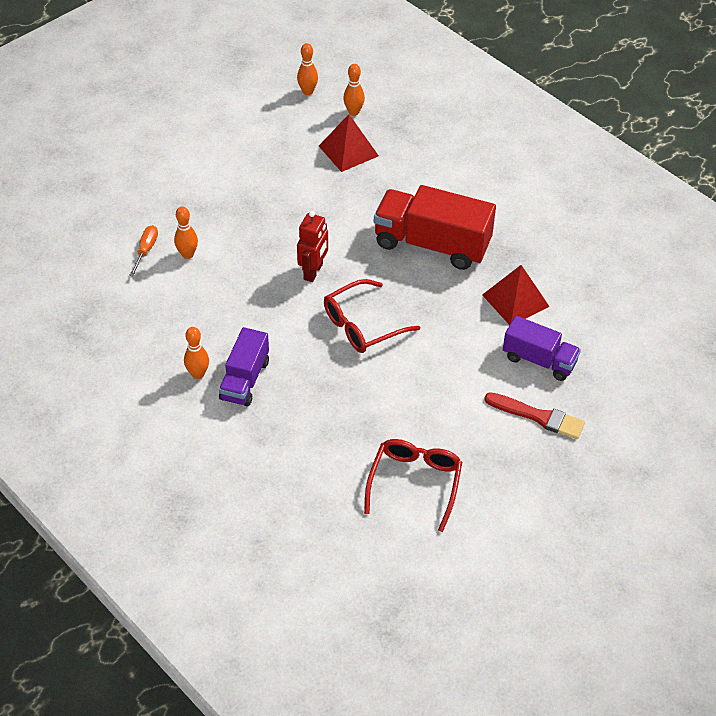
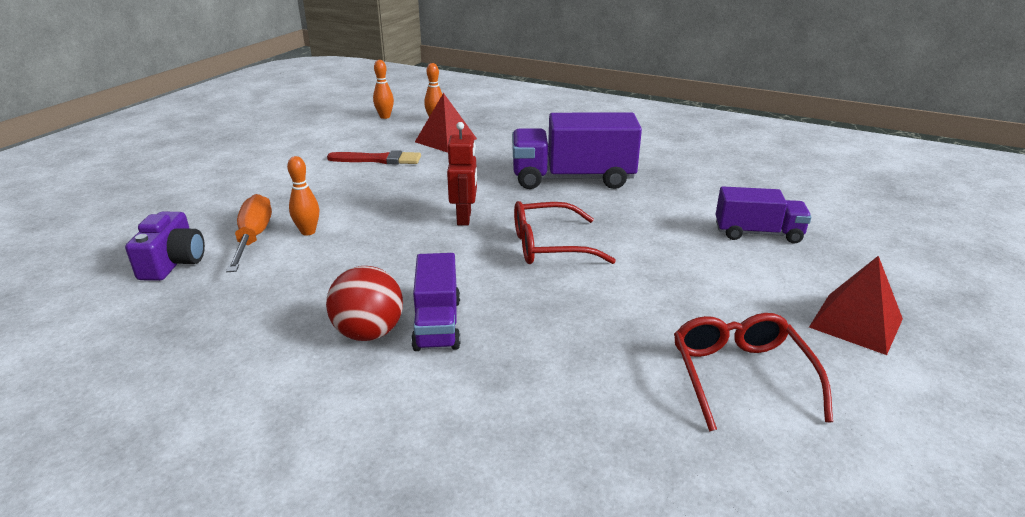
camera: 20 degrees left, 20 degrees down
(85, 263) = (173, 263): none -> purple camera
(146, 250) = (253, 237): orange screwdriver -> orange screwdriver, size x1.63
(198, 374) = (369, 333): orange bowling pin -> red ball
(362, 325) = (549, 246): red glasses -> red glasses turned 45 degrees clockwise
(432, 244) = (572, 179): red truck -> purple truck
(515, 300) = (688, 198): red pyramid -> red pyramid (856, 323)
(538, 416) = (808, 276): red brush -> red brush (378, 160)

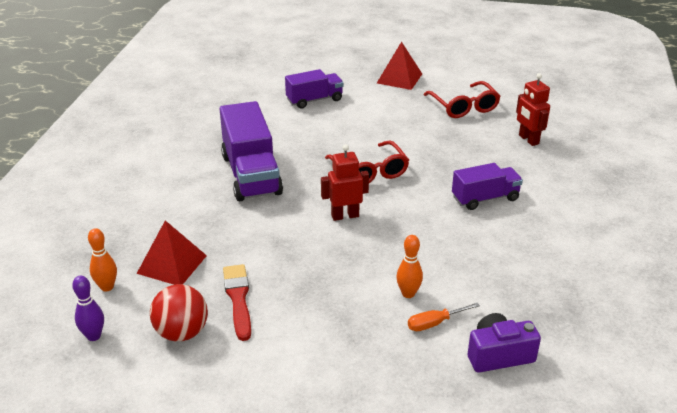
camera: 105 degrees left, 5 degrees up
(253, 237) = (434, 323): orange screwdriver -> orange screwdriver, size x0.61
(369, 333) = (511, 221): red ball -> red ball (182, 332)
(385, 117) = (94, 336): orange bowling pin -> purple bowling pin
(595, 429) = (528, 140): none -> red robot
(740, 376) = (464, 107): red glasses -> red glasses turned 90 degrees counterclockwise
(758, 233) = (314, 100): purple truck -> purple truck turned 75 degrees clockwise

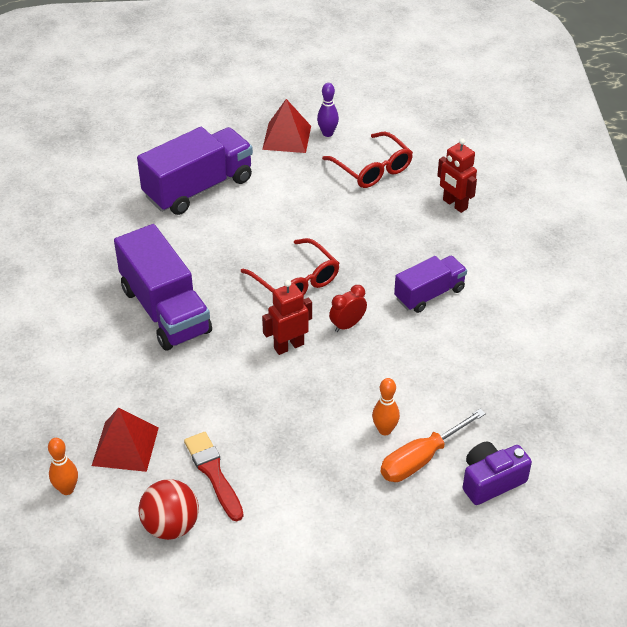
camera: 15 degrees left, 10 degrees up
(94, 336) = (80, 550): purple bowling pin -> purple bowling pin (327, 133)
(314, 100) = (198, 188): purple truck -> purple truck, size x1.67
(403, 209) = (347, 325): none -> red clock
(434, 323) = (420, 459): orange screwdriver -> orange screwdriver, size x1.63

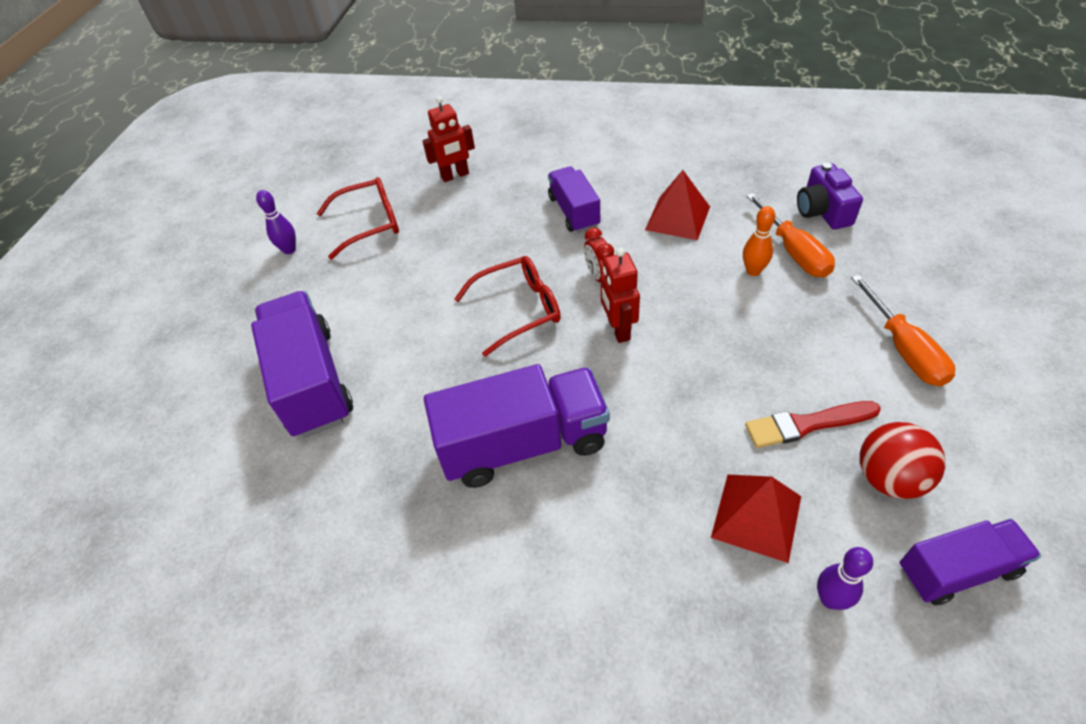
camera: 70 degrees left, 5 degrees up
(67, 489) = (830, 599): orange bowling pin -> purple bowling pin
(98, 563) = (957, 570): none -> purple truck
(287, 137) = (273, 285): red pyramid -> red pyramid (677, 218)
(310, 542) = (904, 350): none -> orange screwdriver

